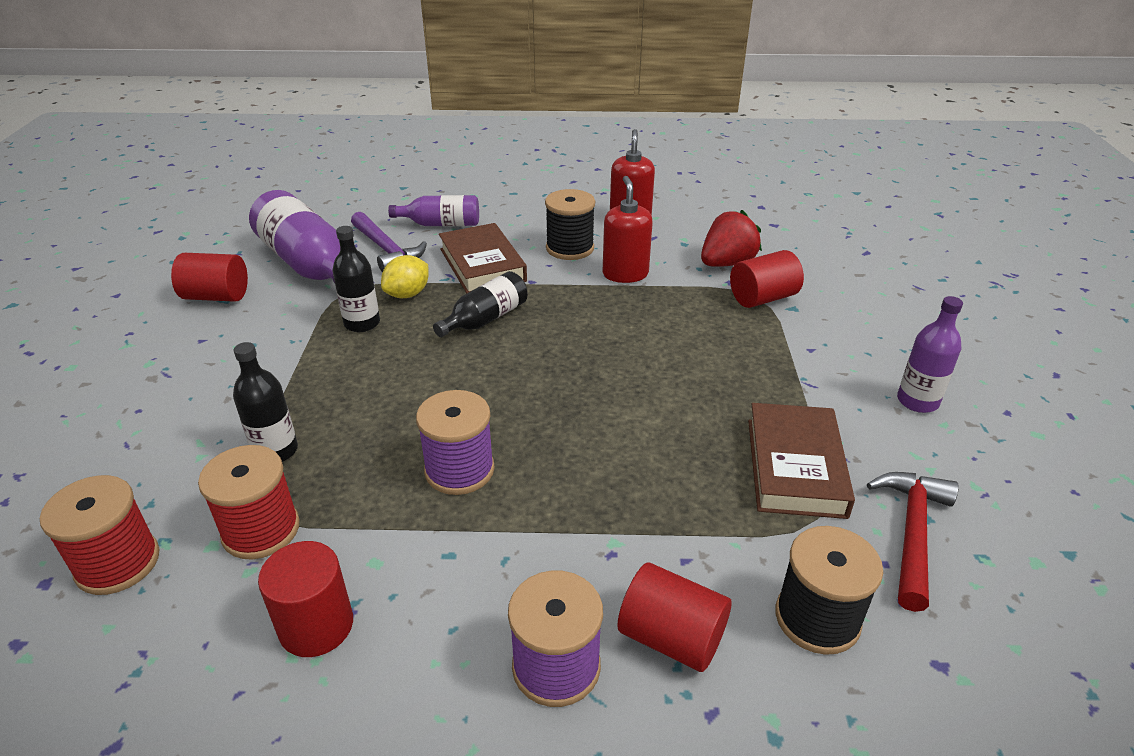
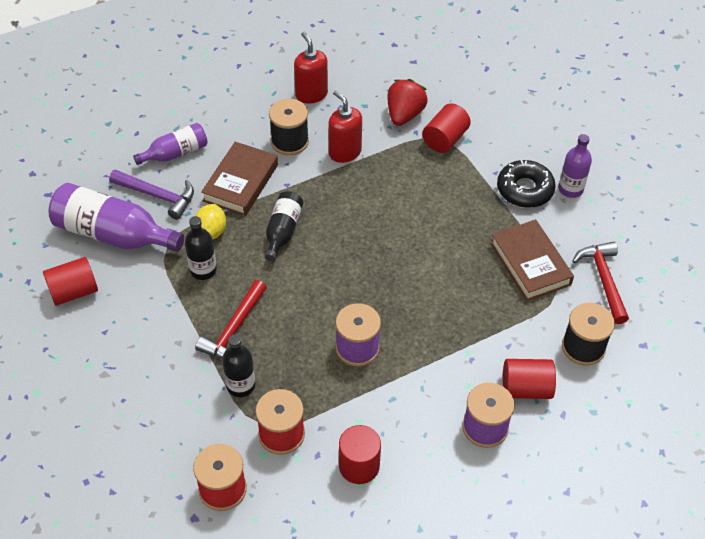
camera: 30 degrees left, 15 degrees up
(332, 390) = (234, 330): none -> red hammer
(482, 265) = (240, 183): brown book -> brown book turned 75 degrees clockwise
(843, 379) = (525, 189): none -> black donut

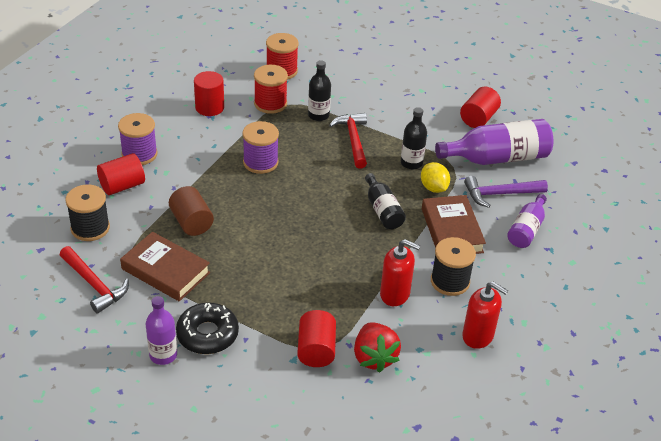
camera: 145 degrees right, 10 degrees down
(477, 305) = (191, 222): none -> brown cylinder

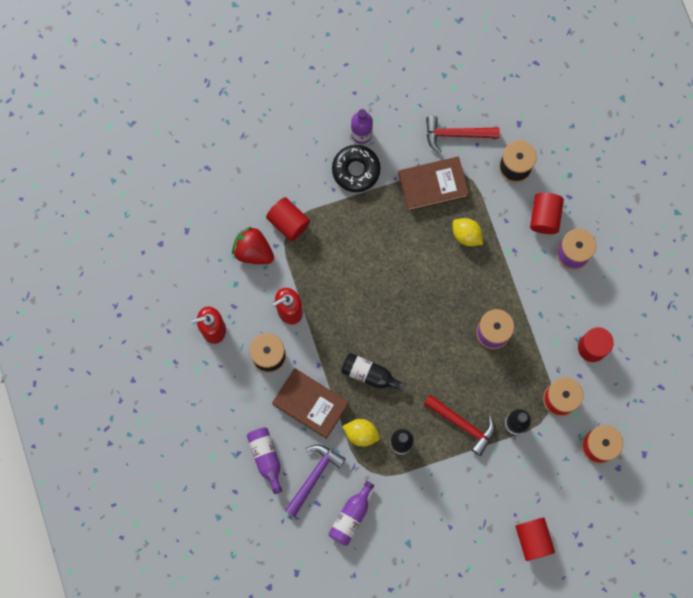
camera: 135 degrees right, 35 degrees up
(191, 222) = (466, 235): brown cylinder -> yellow lemon
(478, 118) = (407, 551): red cylinder -> red cylinder (533, 539)
(497, 158) = (351, 516): purple bottle -> purple bottle, size x0.58

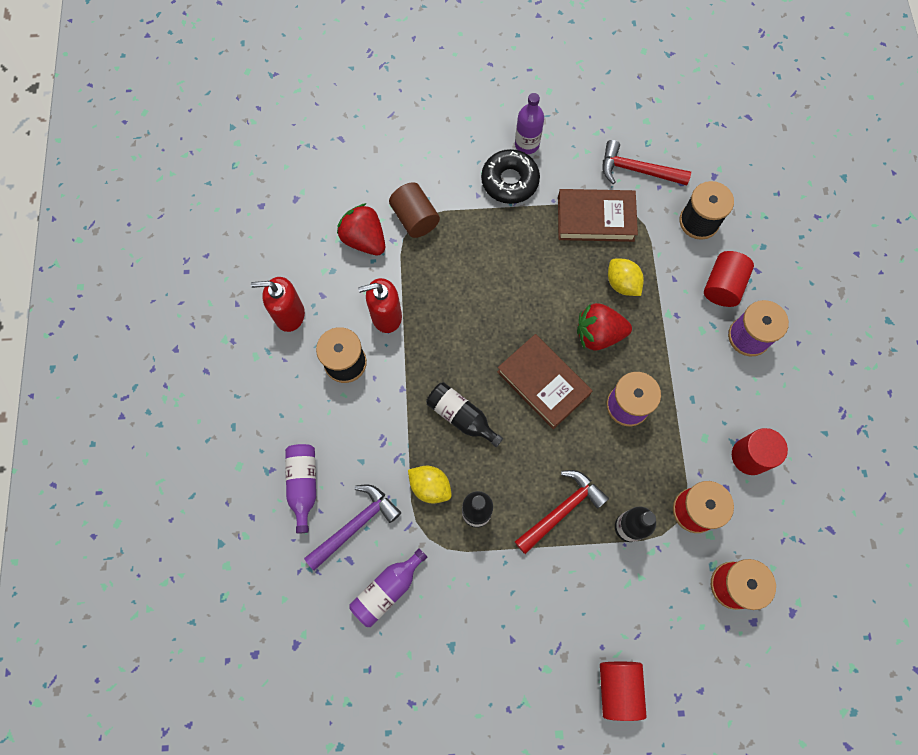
camera: 15 degrees right, 5 degrees down
(288, 223) = (415, 218): red cylinder -> brown cylinder
(310, 404) = (378, 433): brown book -> brown book (543, 383)
(457, 282) = (598, 334): none -> red strawberry
(463, 424) = (562, 509): red hammer -> red hammer turned 90 degrees counterclockwise

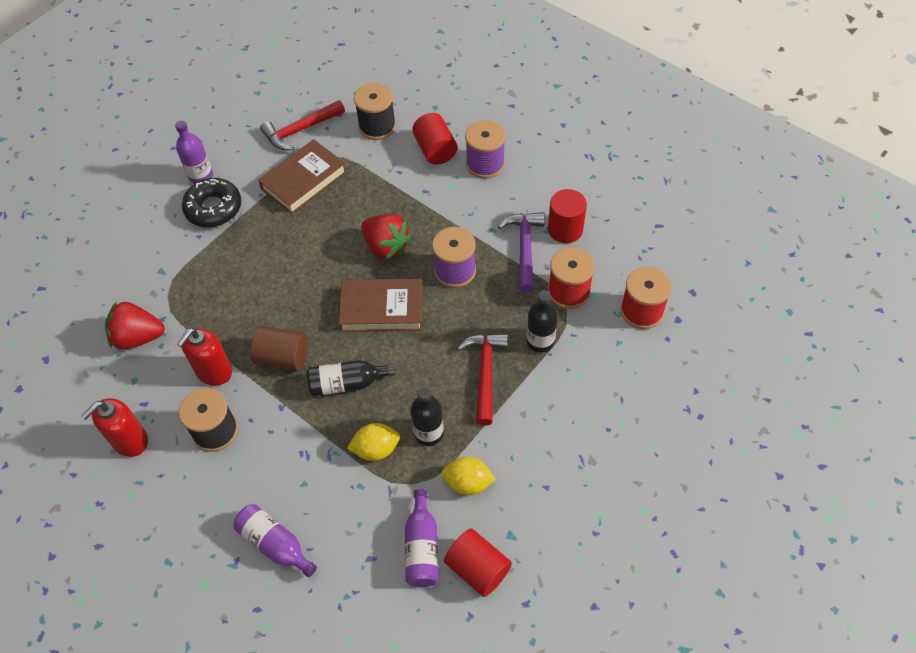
camera: 45 degrees left, 15 degrees down
(356, 524) = (348, 529): purple hammer -> purple hammer (524, 248)
(415, 218) = (165, 290): brown cylinder -> brown cylinder (283, 358)
(598, 334) = (386, 246): red strawberry -> red strawberry turned 90 degrees counterclockwise
(618, 688) = (646, 442): red cylinder -> red cylinder (478, 568)
(622, 284) = (367, 203): yellow lemon -> yellow lemon (468, 483)

